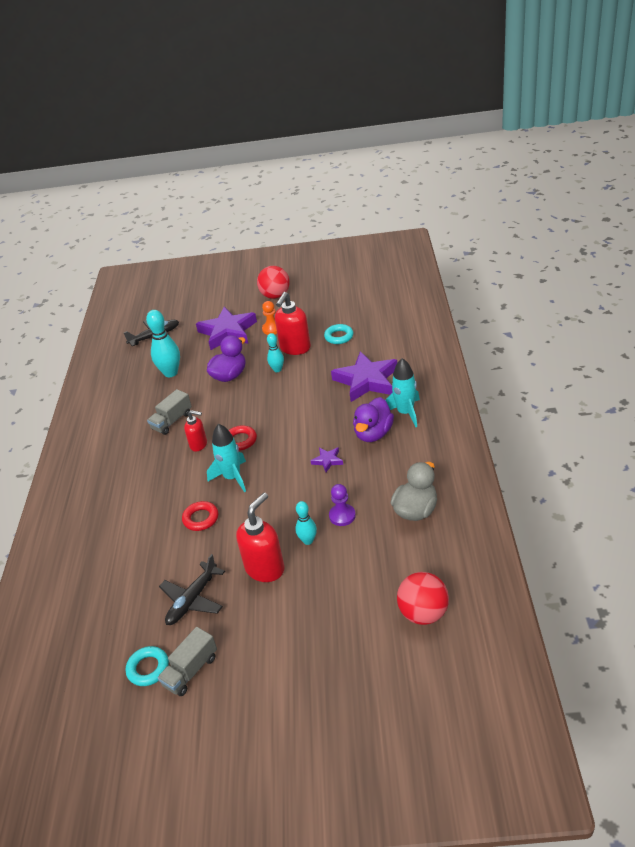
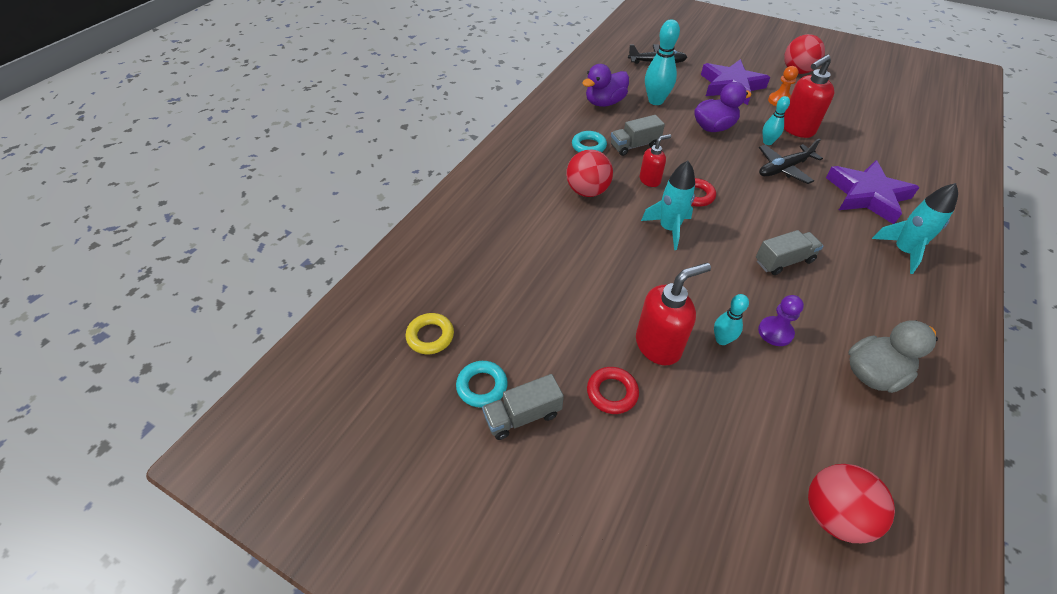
camera: 25 degrees right, 10 degrees up
(85, 656) = (430, 336): none -> yellow ring
(152, 478) = (587, 191): none -> red ball
(193, 599) = (564, 337): black plane -> black plane (784, 169)
(199, 445) = (650, 180): red soap dispenser -> red soap dispenser turned 75 degrees counterclockwise
(201, 518) = (615, 255): red ring -> red ring (612, 392)
(327, 461) = (784, 261): purple star -> grey truck
(339, 336) = (852, 137): turquoise ring -> turquoise ring (588, 146)
(373, 434) = (852, 257): purple duck -> purple duck (604, 103)

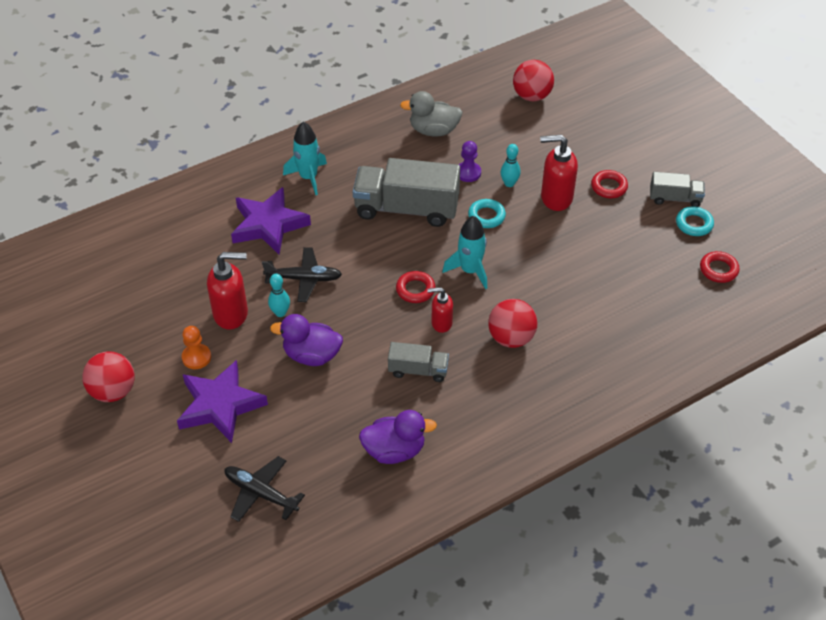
camera: 150 degrees left, 0 degrees up
(430, 336) = (718, 270): yellow ring -> red ring
(588, 146) = (466, 392): turquoise ring -> turquoise ring (486, 216)
(655, 101) = (332, 424): turquoise bowling pin -> none
(784, 261) = (406, 209): grey truck -> grey truck, size x1.94

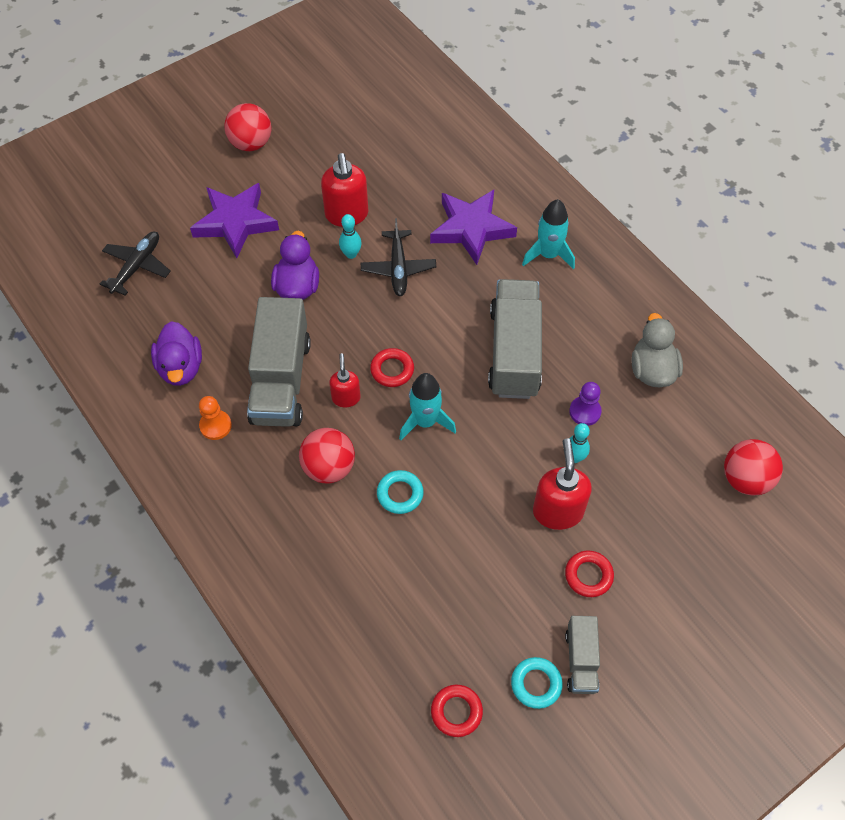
camera: 85 degrees right, 10 degrees up
(196, 357) = (291, 196): orange pawn -> orange pawn (215, 425)
(418, 370) = (281, 380): grey truck -> grey truck, size x1.94
(486, 216) = (514, 435): turquoise ring -> turquoise ring (400, 494)

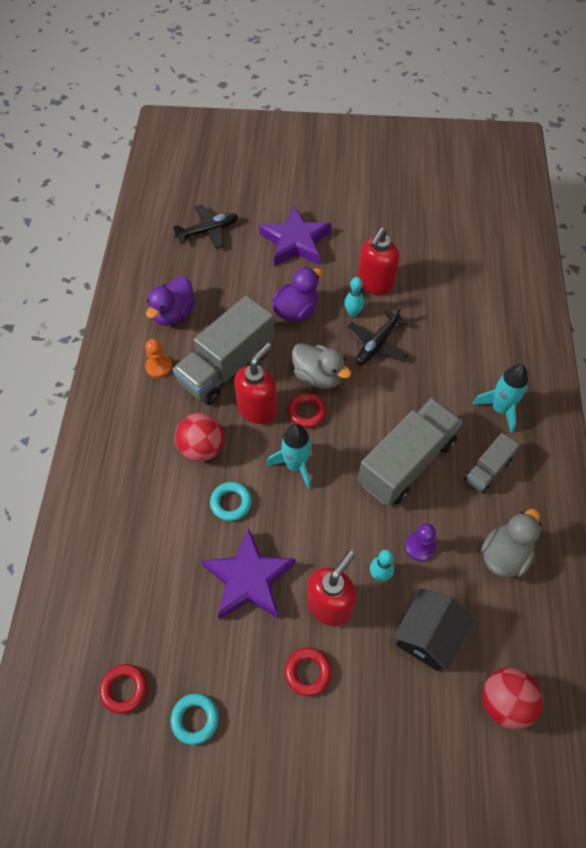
camera: 40 degrees right, 0 degrees up
(251, 143) = (354, 195): red ball -> none
(346, 397) = (257, 409): red soap dispenser -> red soap dispenser, size x1.67
(373, 332) = (318, 376): none -> grey duck
(471, 229) = (457, 351): purple star -> purple star (249, 579)
(581, 661) = (242, 731): grey truck -> grey truck (487, 470)
(651, 475) = (428, 636): none -> black house

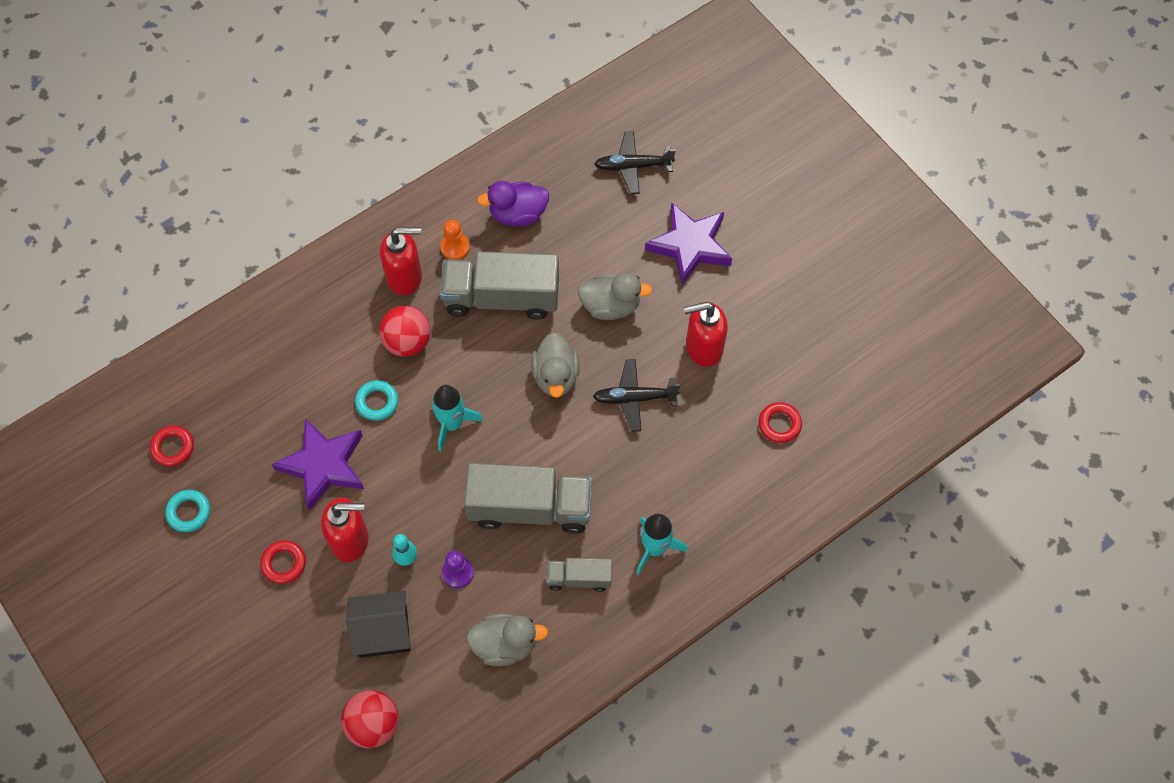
camera: 50 degrees right, 5 degrees up
(208, 231) = (633, 166): black plane -> black plane turned 150 degrees clockwise
(257, 409) = (481, 354): red soap dispenser -> red soap dispenser (405, 277)
(296, 310) = (610, 306): purple duck -> grey duck
(306, 412) = (511, 394): red ring -> red ring (779, 424)
(353, 312) = (652, 353): turquoise bowling pin -> none

